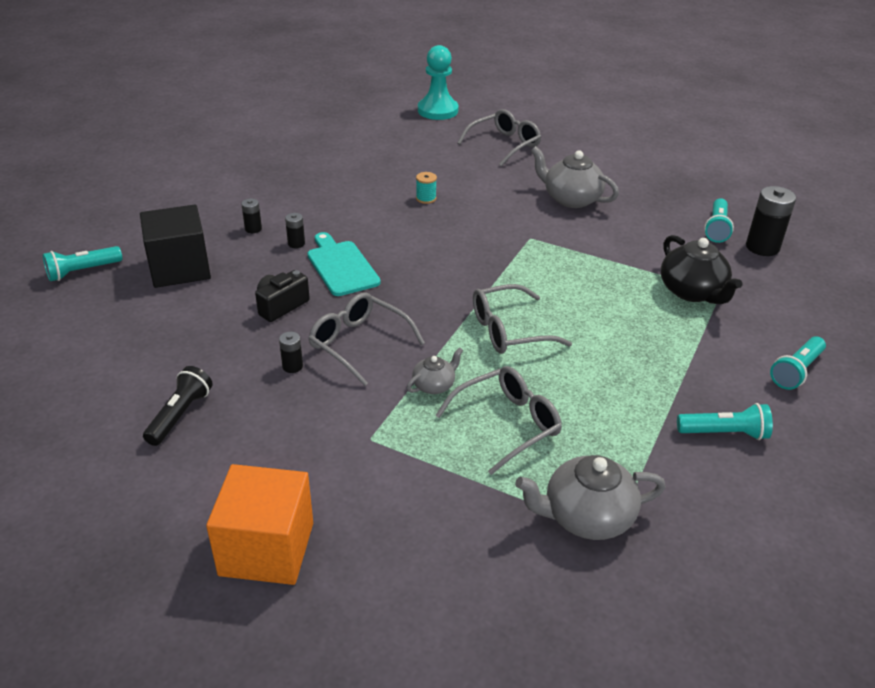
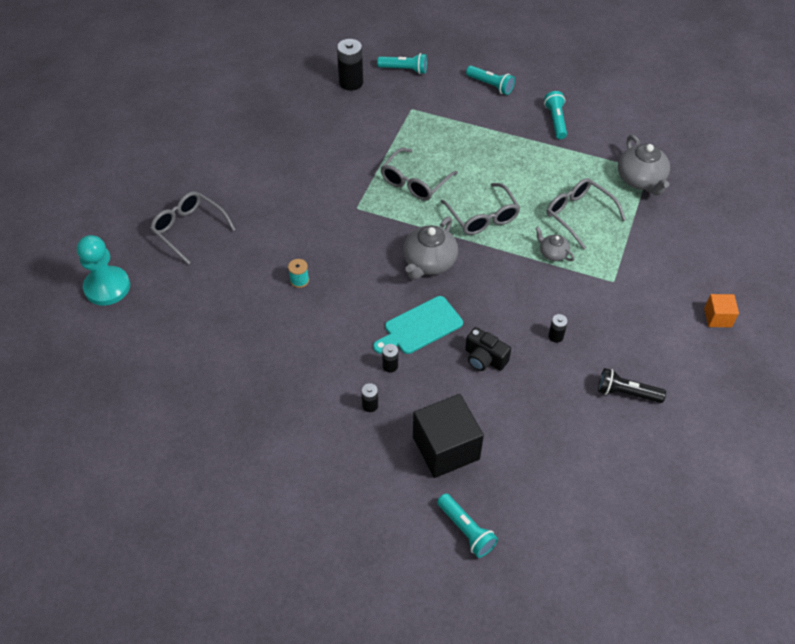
camera: 95 degrees left, 15 degrees up
(267, 549) = (717, 317): orange cube -> orange cube, size x0.51
(358, 343) = (519, 301): grey glasses -> grey glasses (414, 182)
(571, 199) = (291, 183): grey teapot -> grey teapot (429, 262)
(692, 292) = (415, 122): black teapot -> none
(716, 228) = (328, 103): turquoise flashlight -> turquoise flashlight (404, 70)

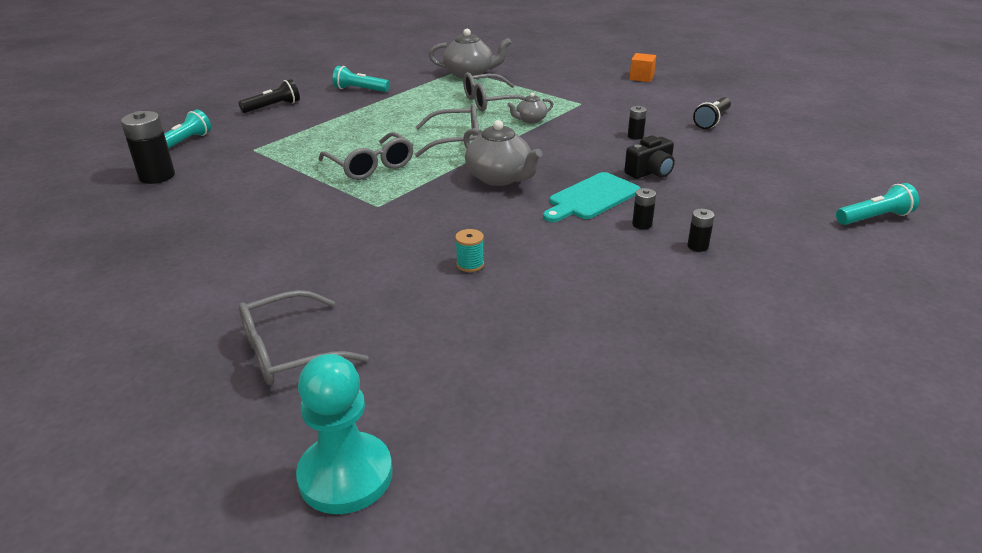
camera: 70 degrees left, 20 degrees down
(420, 327) = (591, 198): turquoise cutting board -> turquoise cutting board turned 60 degrees clockwise
(446, 448) = (766, 211): black cube -> none
(490, 85) = (273, 107): turquoise flashlight -> black flashlight

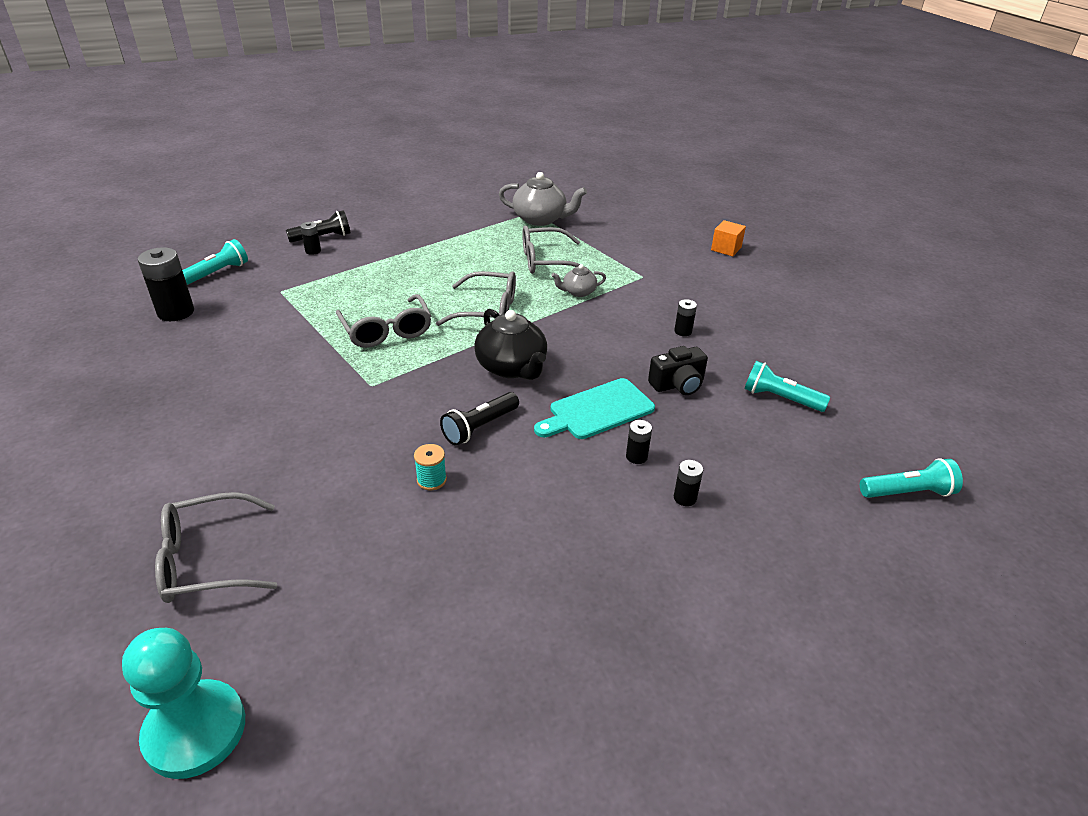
camera: 10 degrees right, 5 degrees up
(269, 117) = (313, 251): none -> black battery
(360, 90) = (418, 226): turquoise flashlight -> turquoise flashlight (780, 398)
(500, 178) = (512, 367): grey teapot -> black teapot
(712, 121) = (779, 322): black flashlight -> black flashlight (479, 427)

